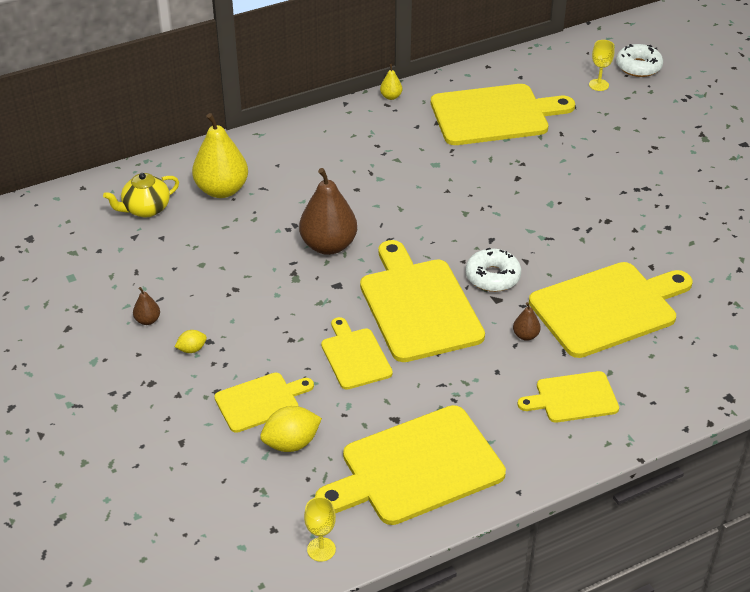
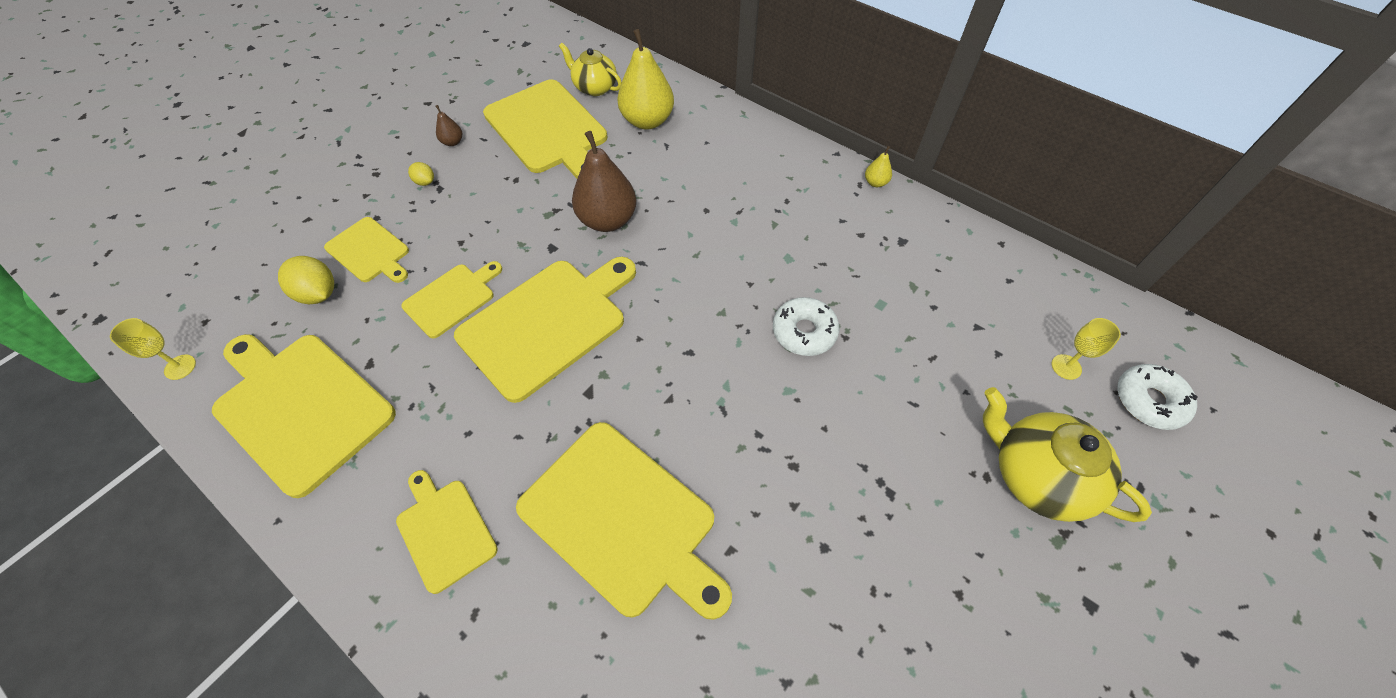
camera: 65 degrees right, 15 degrees up
(492, 277) = (625, 375): white donut -> white donut (804, 332)
(494, 115) = (915, 280): yellow cutting board -> yellow cutting board (548, 130)
(525, 335) = (537, 442): brown pear -> none
(663, 129) = (1036, 476): none -> yellow teapot

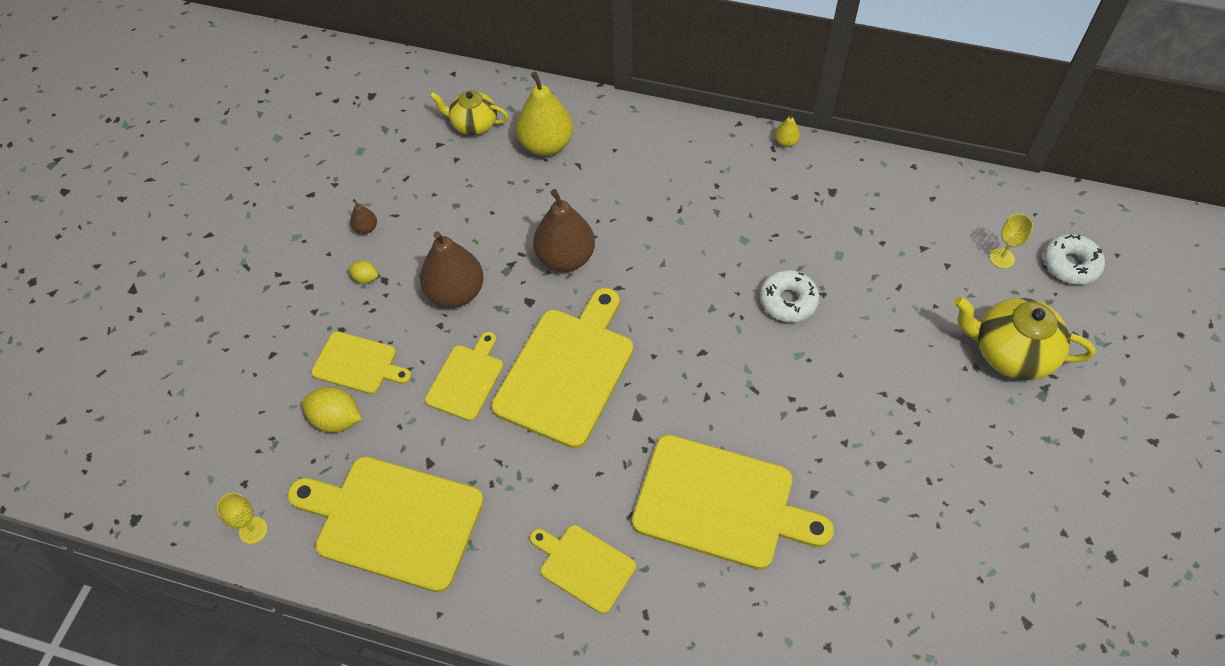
camera: 20 degrees left, 0 degrees up
(492, 218) = (455, 292): none -> brown pear
(548, 130) = (454, 185): yellow cutting board -> none

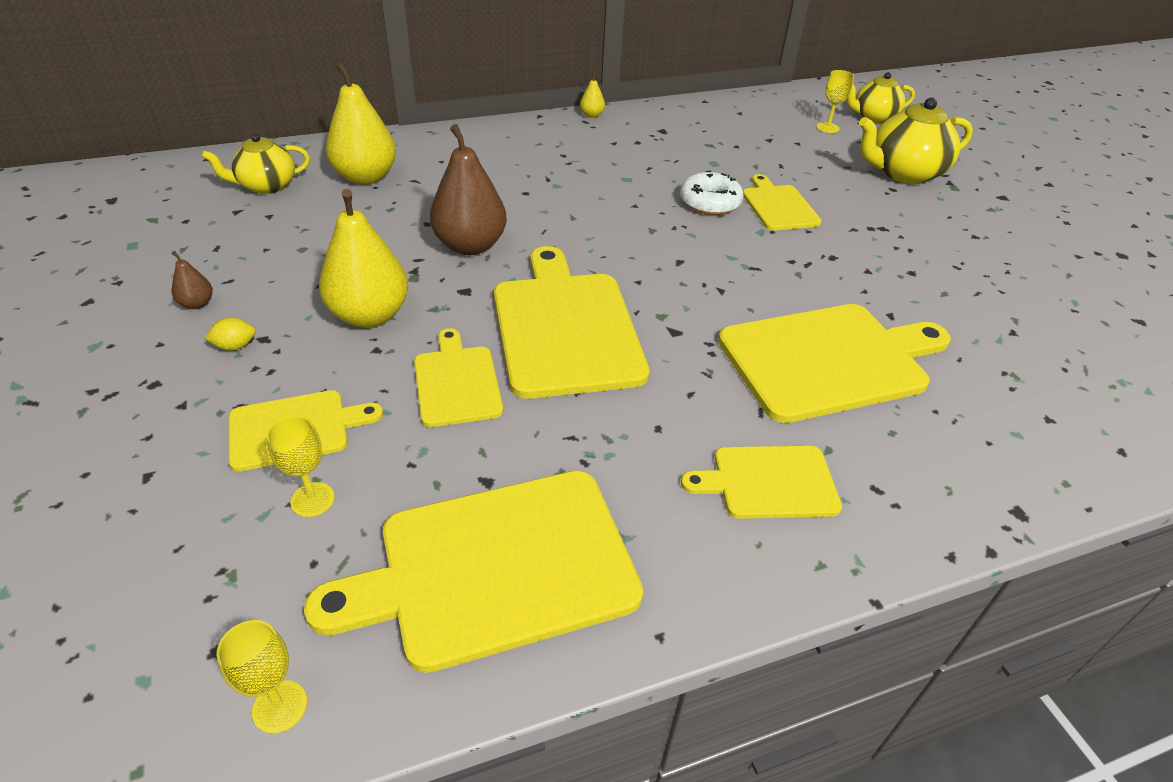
camera: 40 degrees left, 15 degrees down
(337, 419) = (312, 499): yellow lemon -> yellow goblet
(455, 292) = (369, 315): brown pear -> yellow pear
(844, 334) = (778, 206): none -> yellow cutting board
(1070, 264) = (873, 117): white donut -> yellow teapot

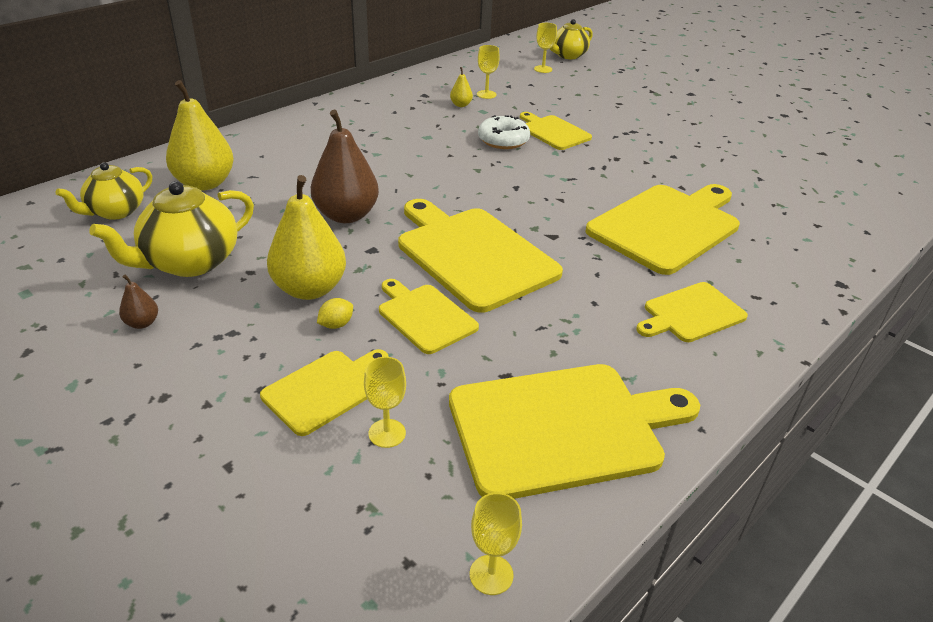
camera: 25 degrees left, 5 degrees down
(235, 346) = (212, 345): yellow lemon -> yellow lemon (336, 324)
(496, 567) = (563, 428): yellow cutting board -> yellow cutting board turned 150 degrees counterclockwise
(592, 115) = (358, 94): yellow pear -> yellow pear (461, 105)
(734, 144) = (486, 94): none -> yellow goblet
(903, 173) = (617, 91): yellow teapot -> yellow teapot (190, 262)

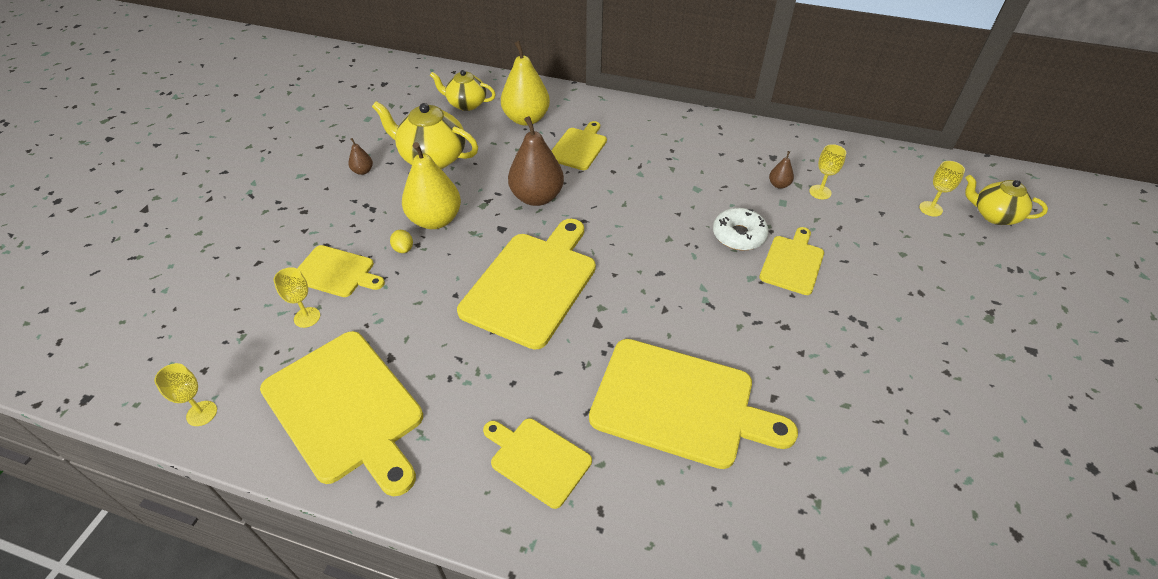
camera: 65 degrees right, 10 degrees up
(336, 324) = (403, 249): yellow lemon -> yellow lemon turned 45 degrees clockwise
(425, 316) = (436, 288): yellow cutting board -> yellow cutting board (579, 147)
(461, 105) = (779, 185): yellow pear -> brown pear

